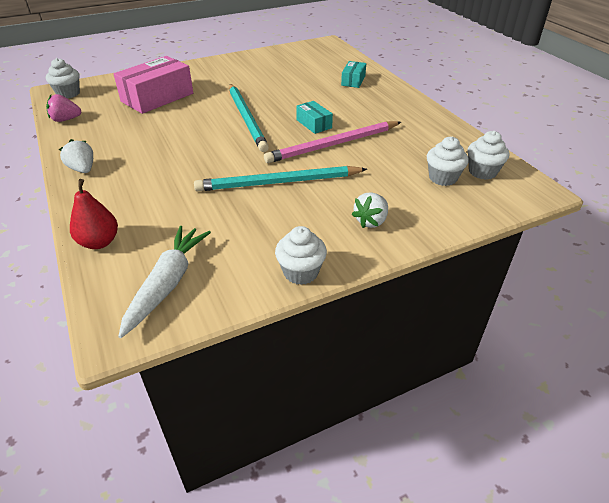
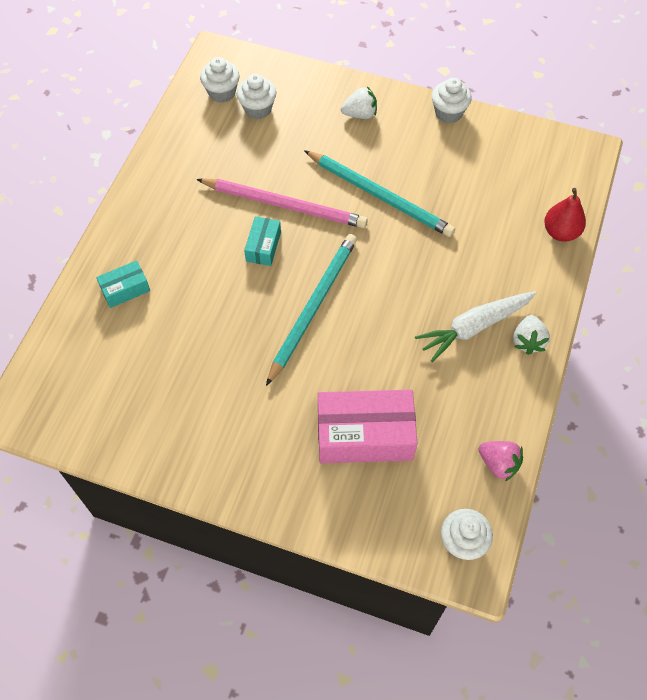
camera: 135 degrees left, 20 degrees up
(167, 284) = (536, 163): white carrot -> white carrot (474, 327)

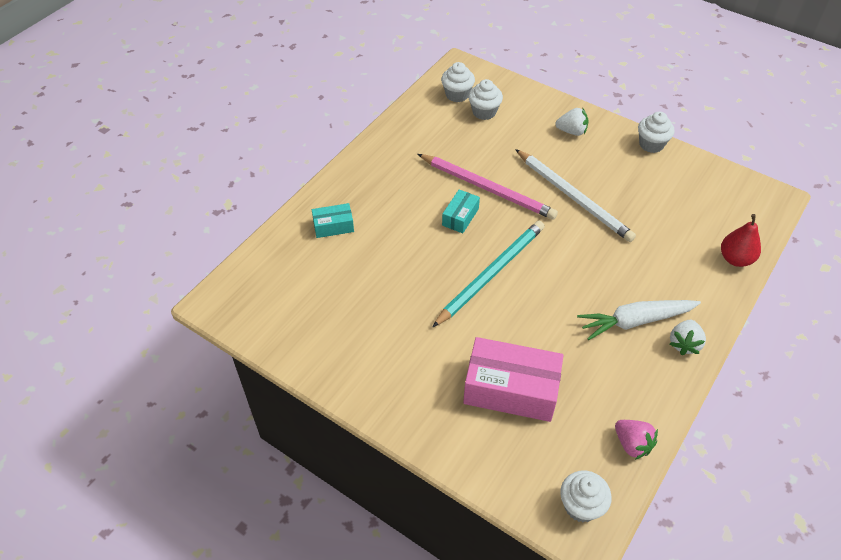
camera: 15 degrees right, 10 degrees down
(380, 196) = (573, 197): turquoise pencil -> white pencil

